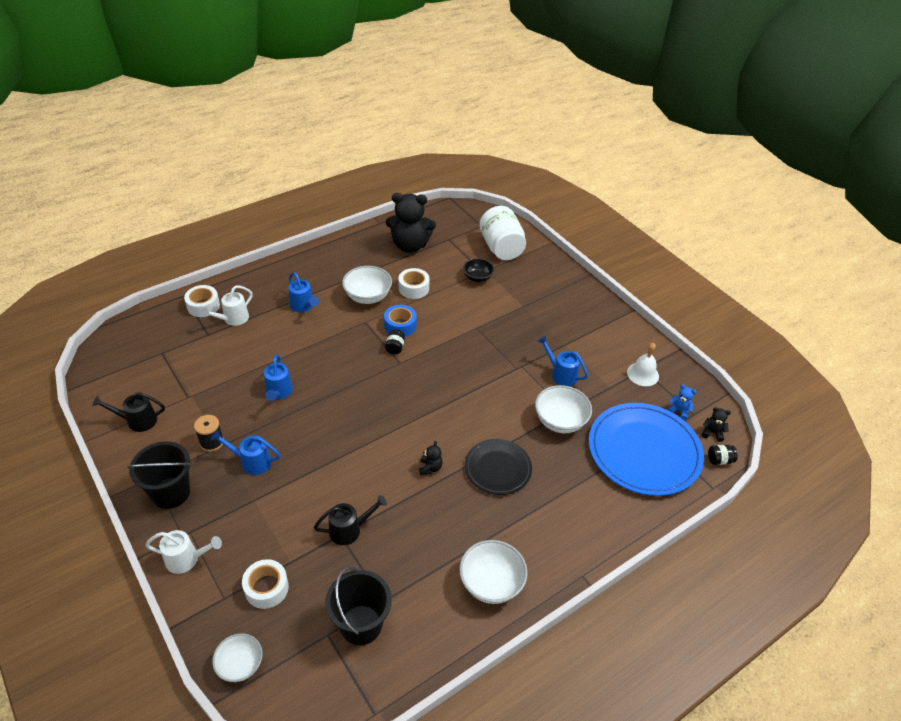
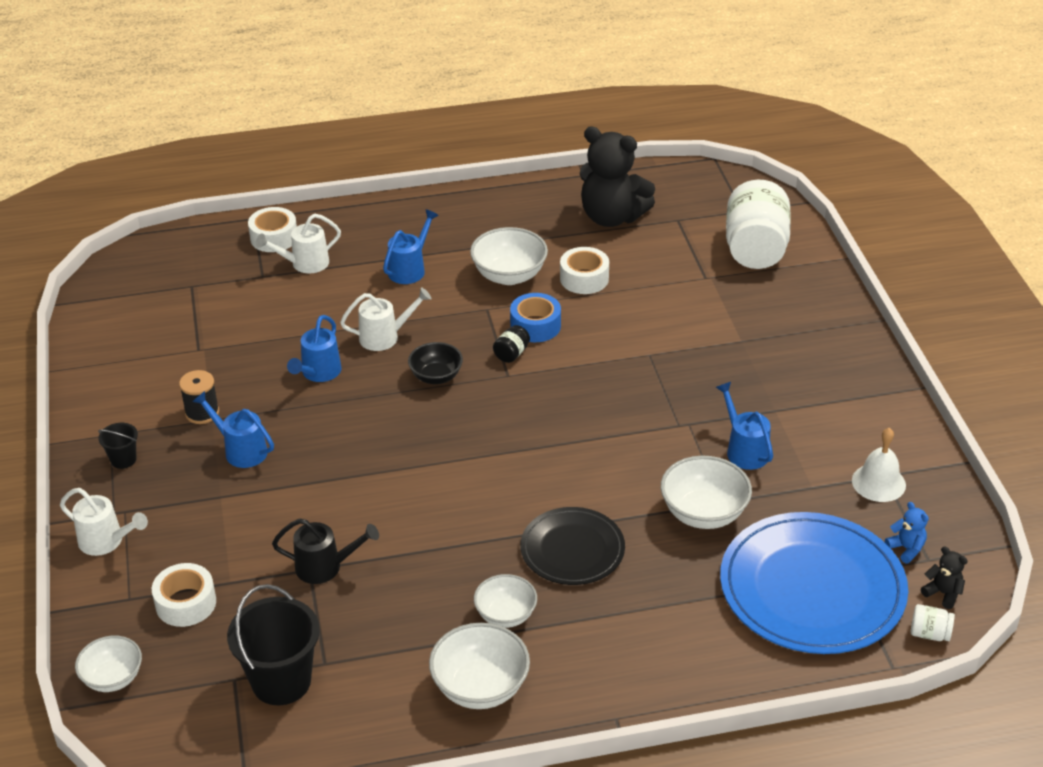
camera: 25 degrees right, 5 degrees down
(137, 421) = (122, 363): black watering can -> none
(171, 493) = (123, 459): black bucket -> black bucket, size x0.49
(303, 306) = (410, 269): blue watering can -> blue watering can turned 135 degrees counterclockwise
(310, 356) = (385, 337): none -> white watering can
(430, 468) = (475, 522): black teddy bear -> none
(477, 278) = (692, 285): black bowl -> black bowl (436, 376)
(481, 526) = (505, 615): none -> white bowl
(719, 460) = (929, 633): black jar -> white jar

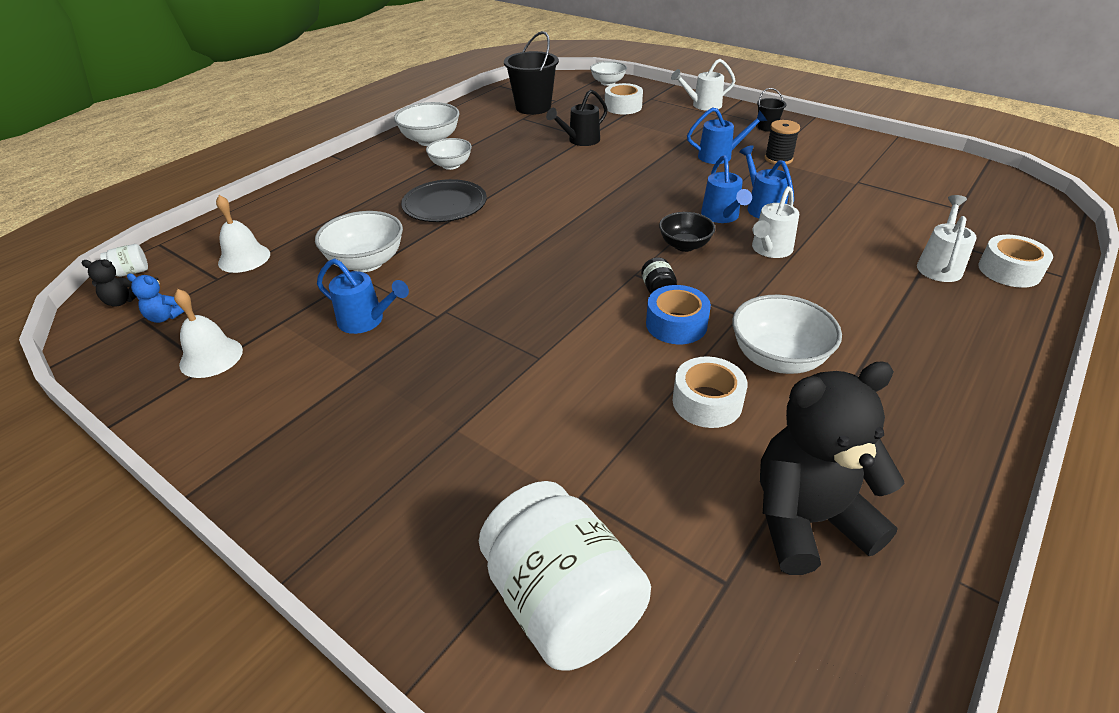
camera: 140 degrees right, 0 degrees up
(410, 269) = (864, 311): blue watering can -> blue watering can (722, 217)
(812, 588) = (244, 258): blue plate -> white bell

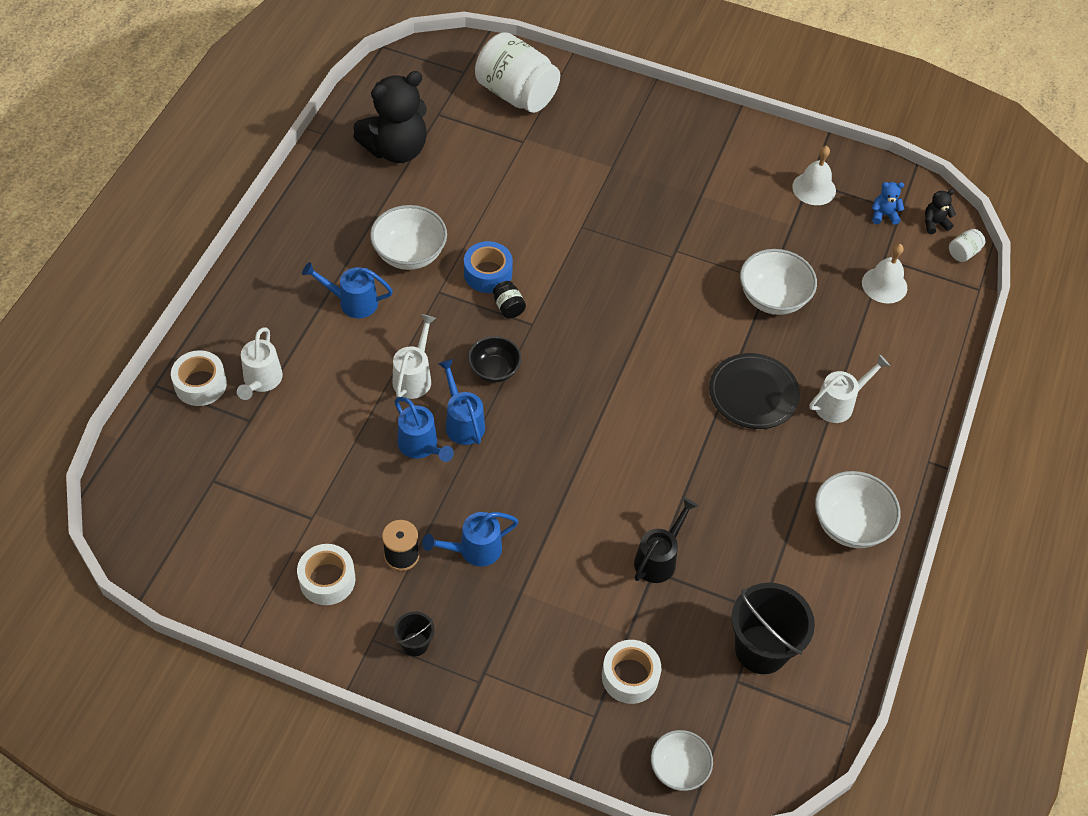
camera: 160 degrees right, 15 degrees up
(366, 321) = (727, 237): blue watering can -> blue watering can (352, 302)
(451, 165) = (790, 470): white bowl -> none
(702, 105) = (512, 703): white watering can -> white watering can (839, 403)
(707, 402) = (457, 211): white tape -> white tape (327, 580)

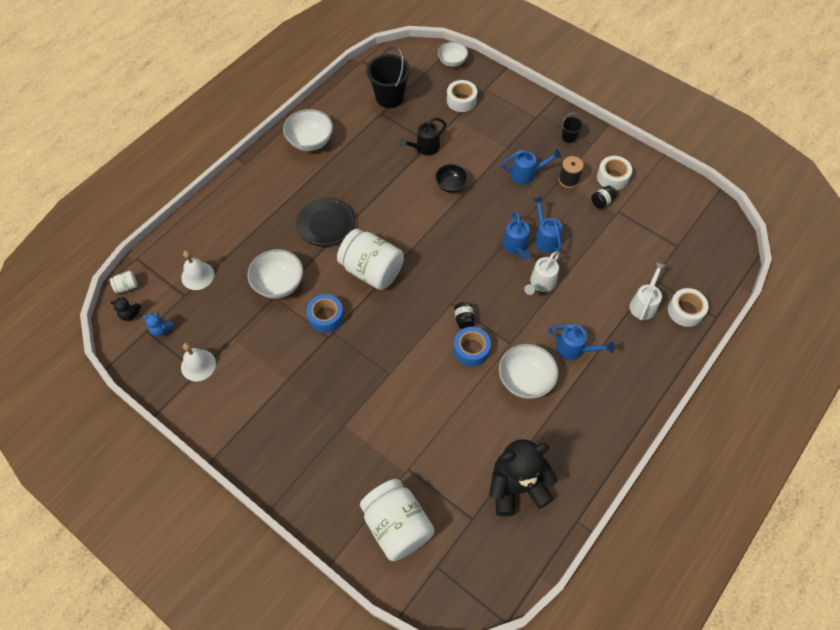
camera: 160 degrees left, 5 degrees up
(340, 529) = (602, 202): none -> black jar
(494, 370) = (486, 276): black bowl -> black bowl (451, 185)
(657, 342) = (372, 270): none -> white jar
(690, 272) = (326, 317): none -> blue tape
(839, 403) = (276, 206): white watering can -> none

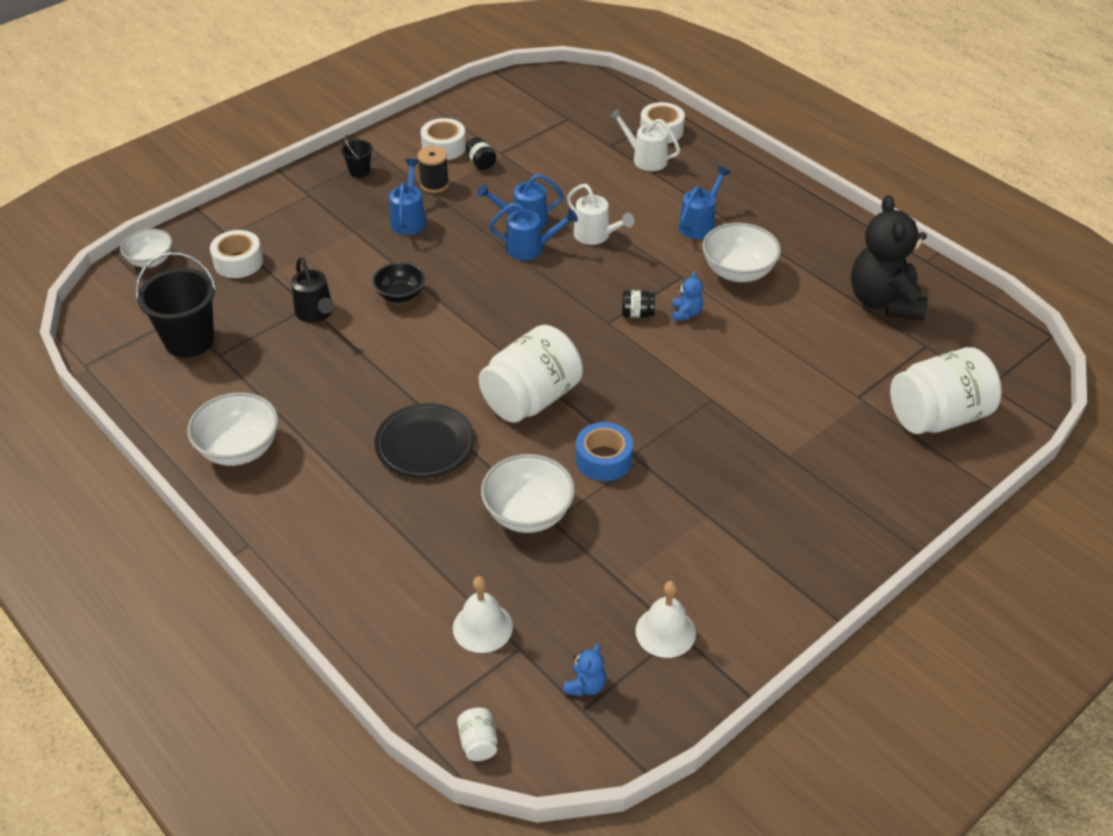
camera: 80 degrees left, 15 degrees down
(130, 314) = (541, 737): black teddy bear -> none
(471, 350) = (686, 313): blue tape -> blue teddy bear

